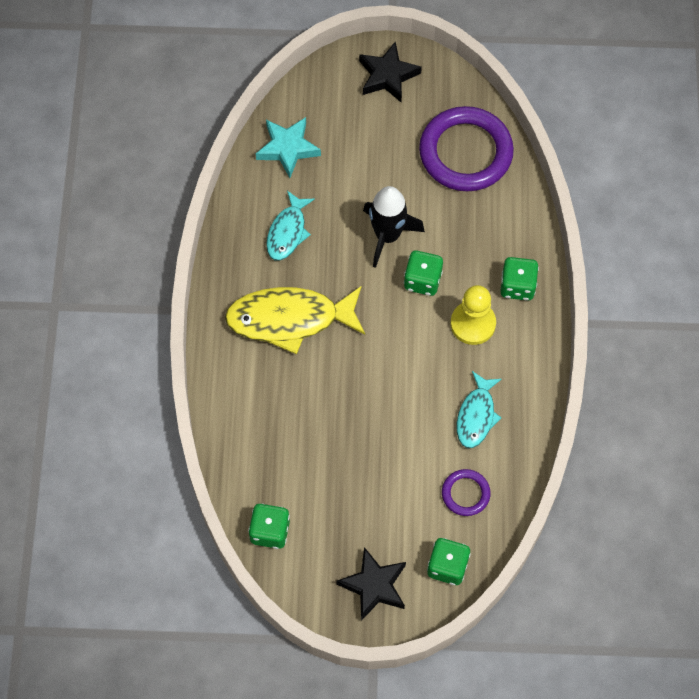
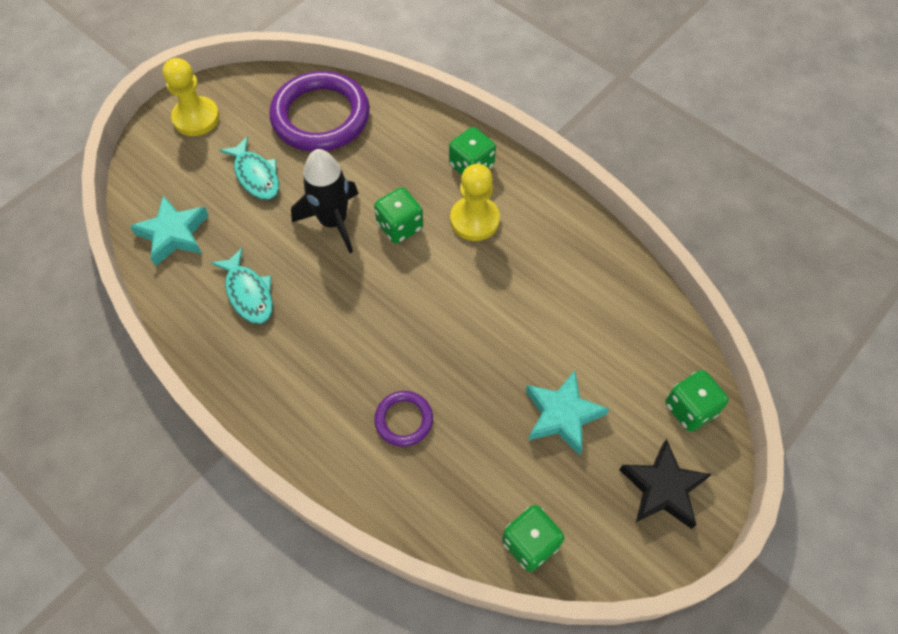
camera: 50 degrees left, 5 degrees down
(289, 319) = (331, 356): yellow fish -> none
(372, 489) = (562, 415): none -> turquoise star
(387, 75) = (196, 118): black star -> yellow pawn
(465, 493) = (629, 341): purple ring -> purple ring (404, 420)
(476, 416) = (561, 279): turquoise fish -> turquoise fish (256, 176)

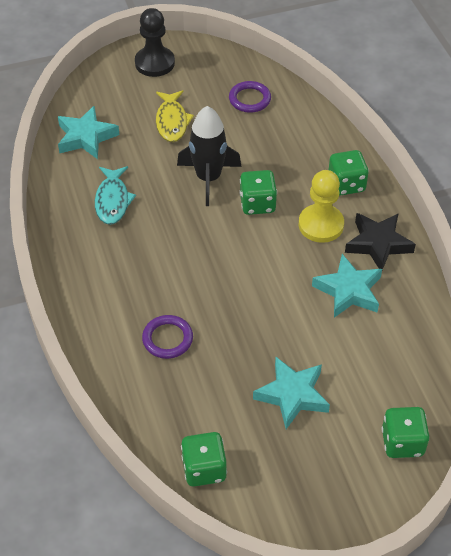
camera: 30 degrees right, 10 degrees down
(196, 118) = (154, 63): yellow pawn -> black pawn
(256, 176) = (172, 122): turquoise fish -> yellow fish
(321, 116) = (249, 99): purple ring -> purple ring, size x0.48
(544, 276) = (348, 290): none -> turquoise star
(662, 488) = (337, 486): black star -> black star (378, 244)

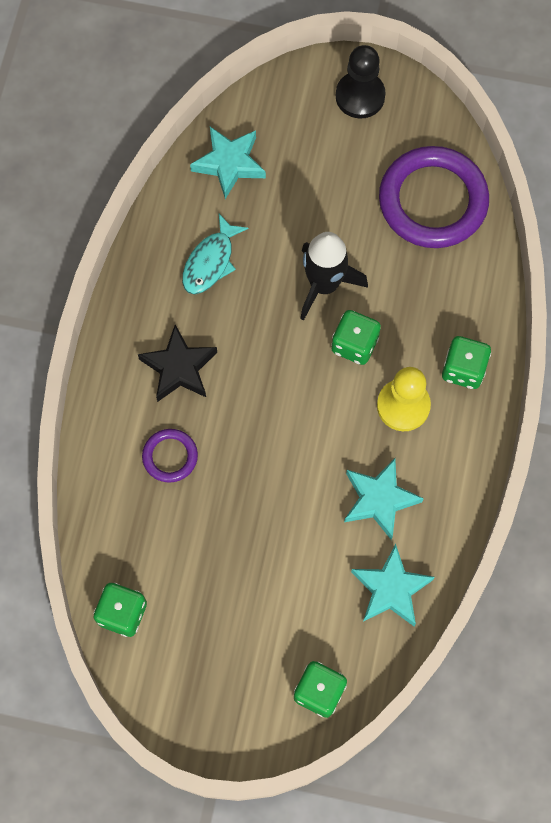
camera: 30 degrees right, 20 degrees up
(172, 122) = (330, 189): yellow fish -> none
(249, 99) = (433, 201): purple ring -> purple ring, size x2.09
(292, 395) = (249, 584): turquoise star -> turquoise star (391, 589)
(378, 244) = (446, 461): black star -> black star (179, 368)

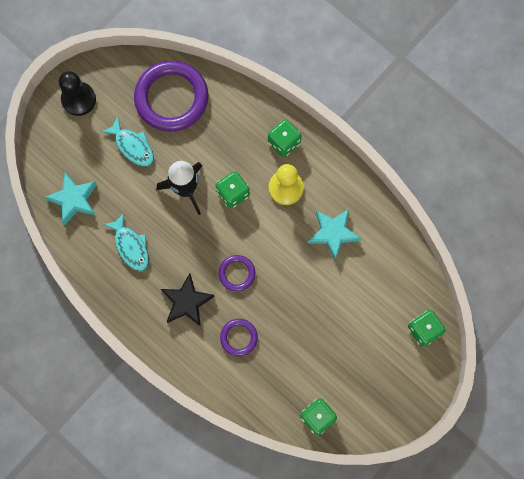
camera: 60 degrees left, 5 degrees up
(252, 408) = (237, 273): none -> purple ring
(340, 191) = (133, 146): none -> turquoise fish
(391, 589) = (387, 257): turquoise star -> none

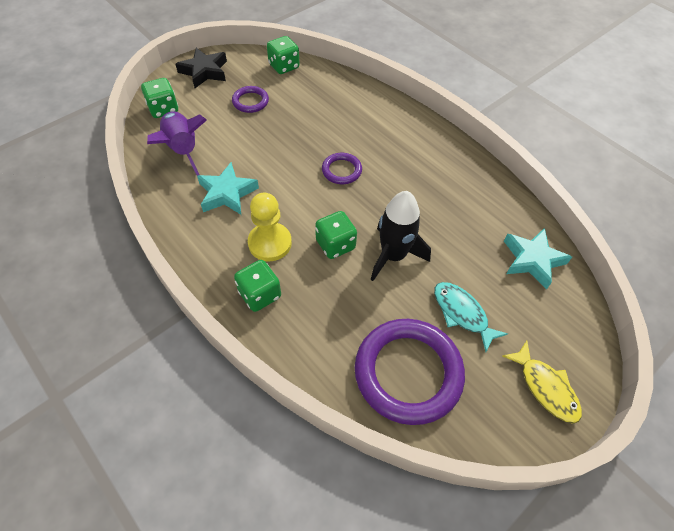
camera: 175 degrees left, 20 degrees down
(78, 99) = (545, 387): black pawn -> yellow fish
(131, 246) = (459, 206): turquoise fish -> none
(187, 302) = (397, 153): black star -> black star (204, 71)
(238, 337) = (347, 122): purple ring -> purple ring (250, 101)
(387, 278) = (182, 150): none -> purple rocket

